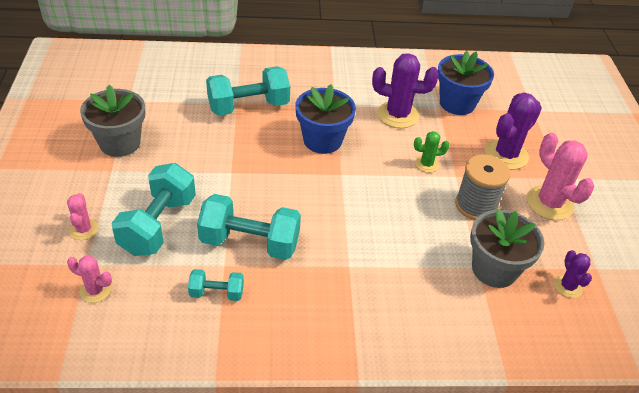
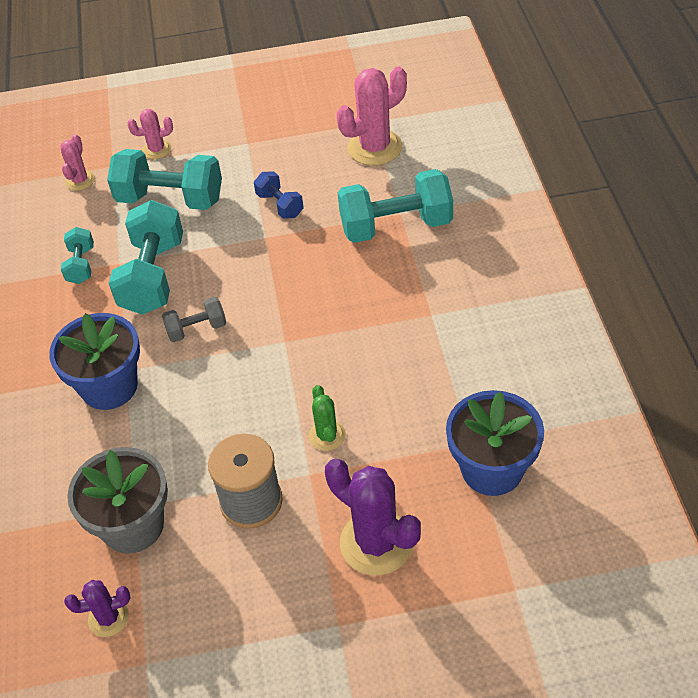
camera: 90 degrees right, 5 degrees up
(120, 143) = (292, 136): grey flower pot -> none
(199, 160) = (280, 205): none -> blue dumbbell
(248, 107) = (396, 226): turquoise dumbbell -> turquoise dumbbell turned 75 degrees counterclockwise
(317, 220) = (196, 329): none -> grey dumbbell
(322, 140) = (347, 312): blue flower pot -> blue flower pot (109, 387)
(397, 115) = (433, 391): purple cactus -> none
(549, 203) = (273, 604): pink cactus -> pink cactus (375, 148)

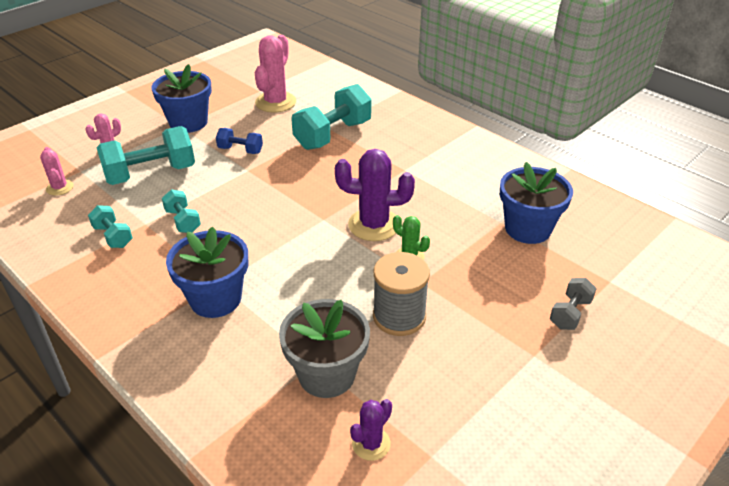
camera: 40 degrees left, 10 degrees down
(153, 276) = (183, 221): turquoise dumbbell -> turquoise dumbbell, size x0.52
(196, 329) = (251, 237): grey dumbbell -> grey dumbbell (570, 313)
(259, 141) = (188, 122): none -> blue flower pot
(376, 543) = (505, 298): purple cactus -> purple cactus (374, 225)

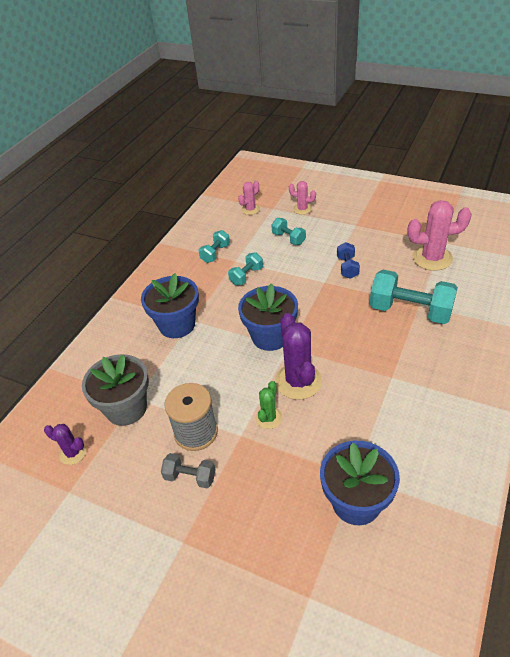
camera: 75 degrees right, 5 degrees up
(151, 174) = (288, 238): turquoise dumbbell -> turquoise dumbbell, size x0.52
(188, 122) = (363, 226): blue flower pot -> blue flower pot (270, 336)
(570, 313) = (245, 564): grey dumbbell -> grey dumbbell (190, 477)

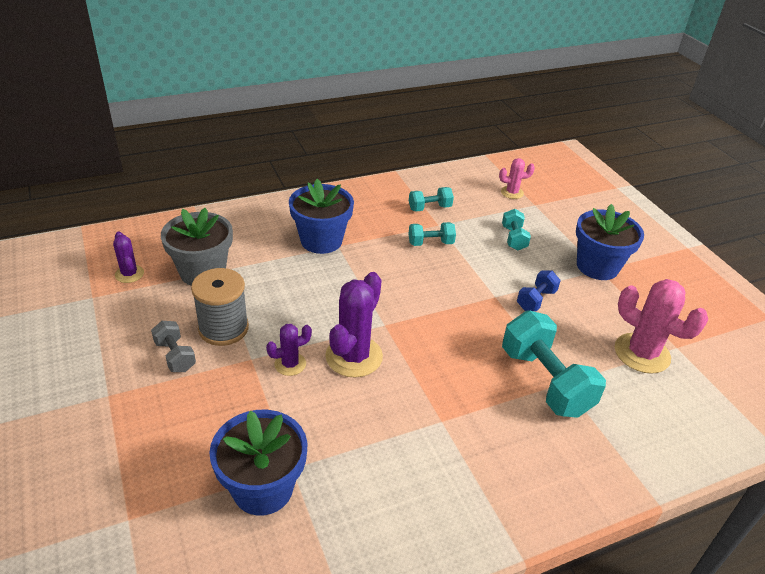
camera: 35 degrees right, 5 degrees down
(269, 418) = (290, 364): green cactus -> purple cactus
(270, 336) = (382, 304): blue flower pot -> blue flower pot (597, 266)
(302, 209) = (563, 222): pink cactus -> none

